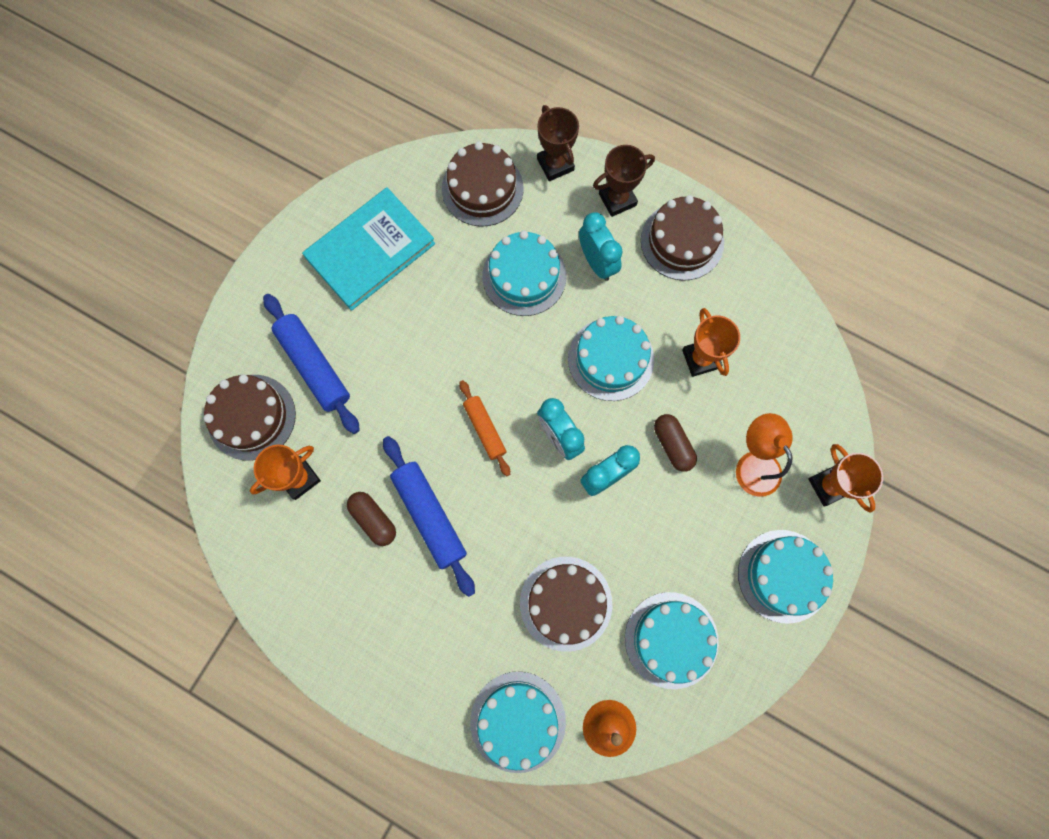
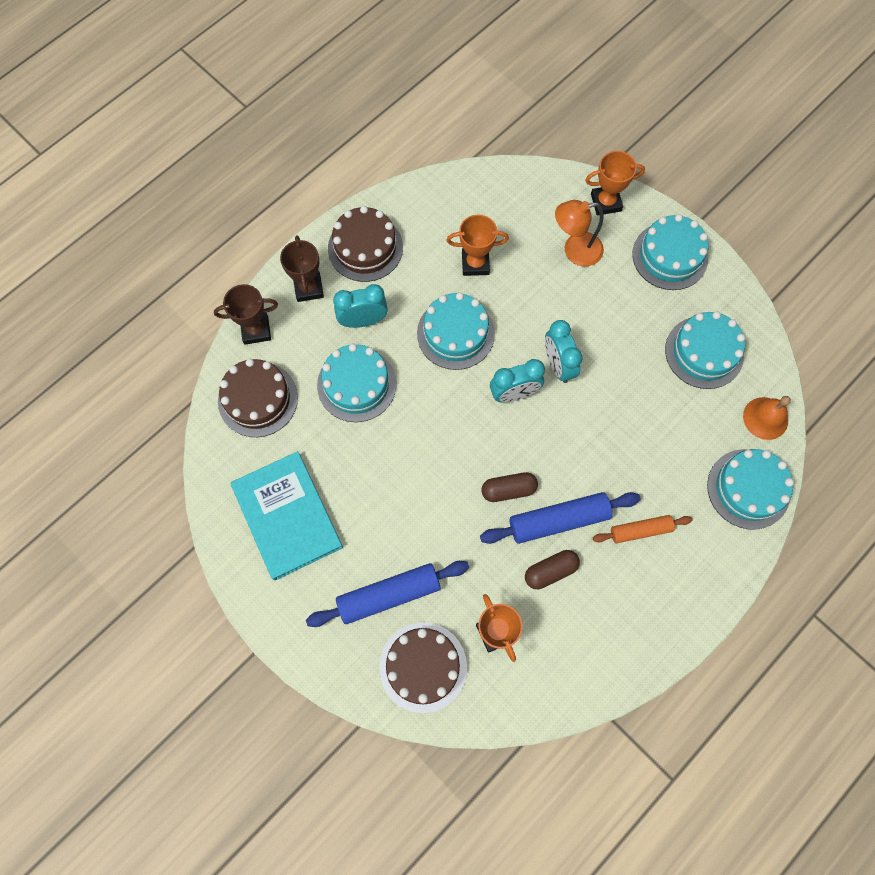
camera: 75 degrees left, 5 degrees down
(484, 429) = (491, 454): orange rolling pin -> orange rolling pin (640, 530)
(566, 603) = (658, 425): brown cake -> none
(672, 445) = (544, 306): brown capsule -> brown capsule (508, 490)

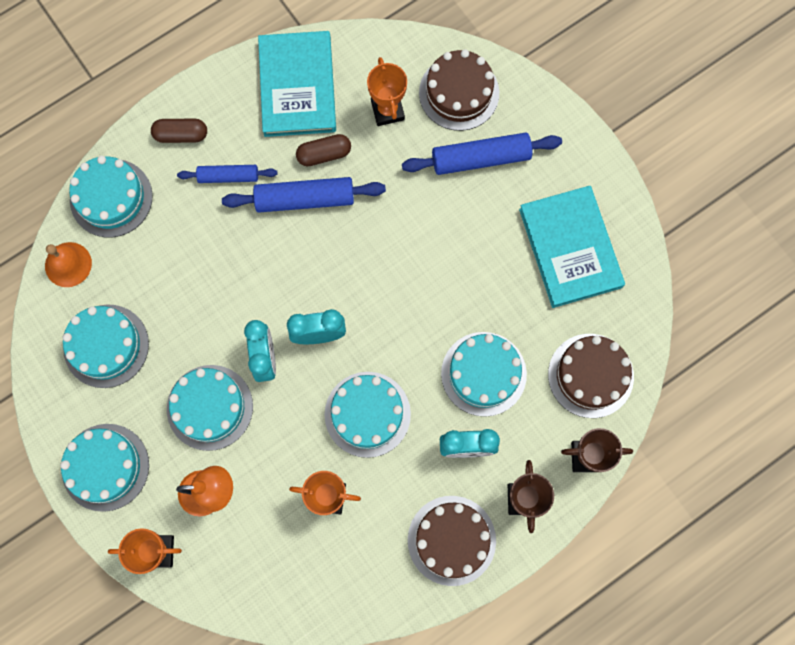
camera: 170 degrees left, 5 degrees up
(508, 490) = (347, 236): brown capsule -> brown capsule (181, 135)
(596, 316) = (210, 407): none -> turquoise cake
(596, 643) = (297, 86): none -> turquoise book
(640, 530) = (228, 176): orange rolling pin -> blue rolling pin

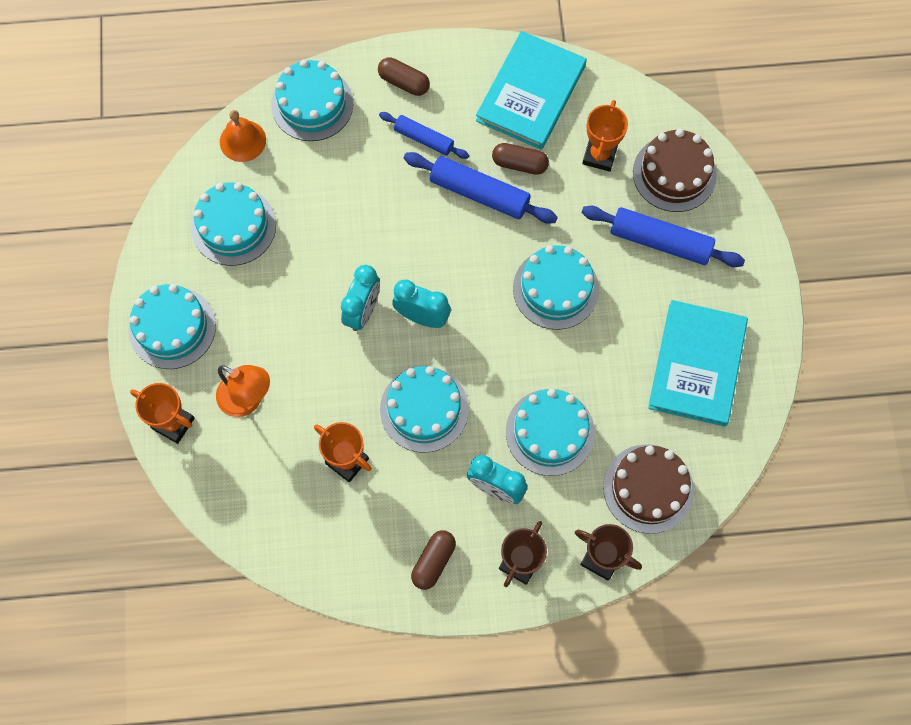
camera: 30 degrees right, 5 degrees down
(210, 407) = (290, 326): turquoise cake -> turquoise cake (555, 289)
(451, 540) = (433, 562): brown cake -> brown capsule

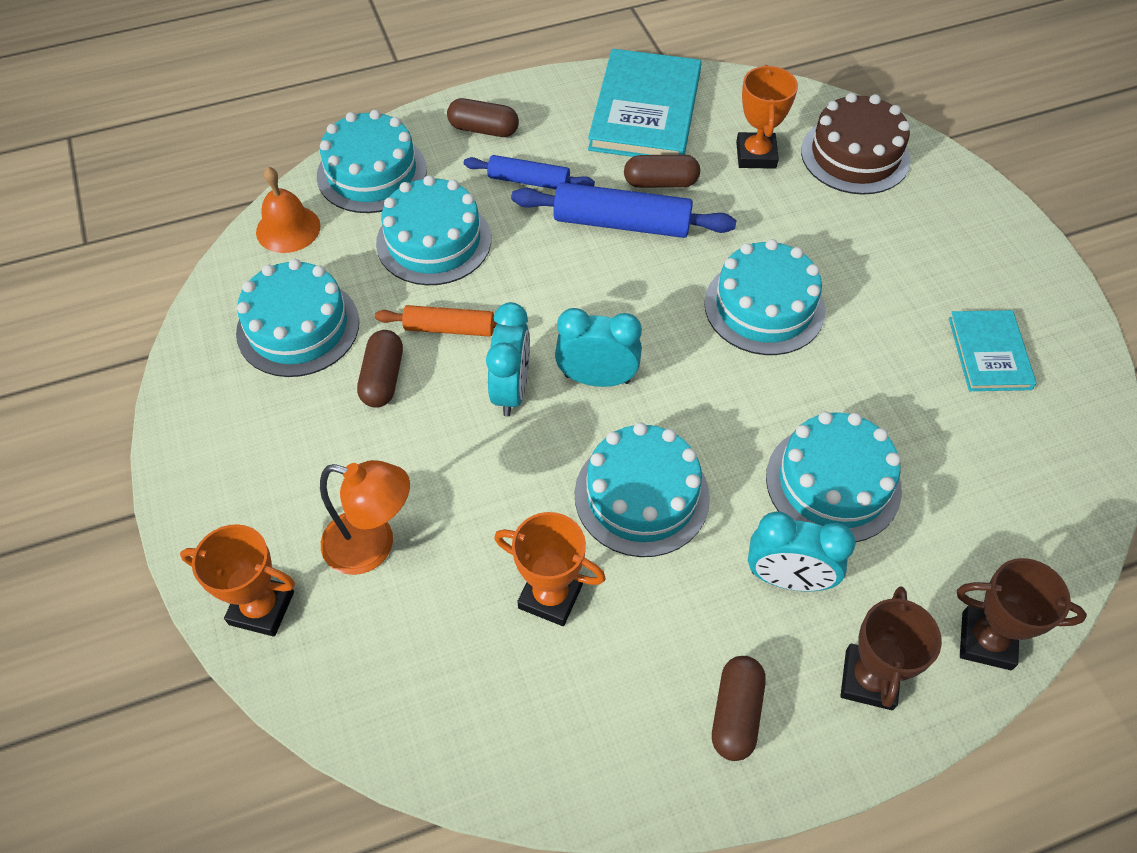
camera: 15 degrees left, 15 degrees down
(172, 327) = (233, 473): turquoise cake -> turquoise cake (434, 241)
(281, 281) = (383, 378): none -> brown capsule
(334, 252) = (449, 328): none -> orange rolling pin
(648, 488) = (1004, 524): brown cake -> none
(660, 241) = (873, 227): blue rolling pin -> none
(697, 364) = (989, 353): turquoise book -> turquoise book, size x0.57

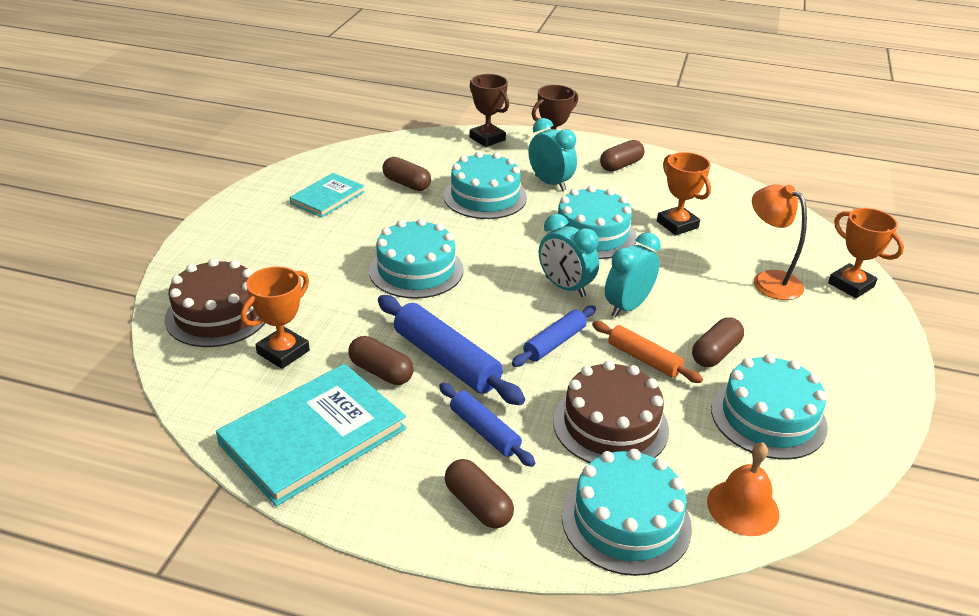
camera: 145 degrees left, 20 degrees down
(434, 241) = (610, 425): turquoise cake -> brown cake
(546, 297) = (554, 343): none -> blue rolling pin
(947, 442) = (406, 184): none -> brown capsule

